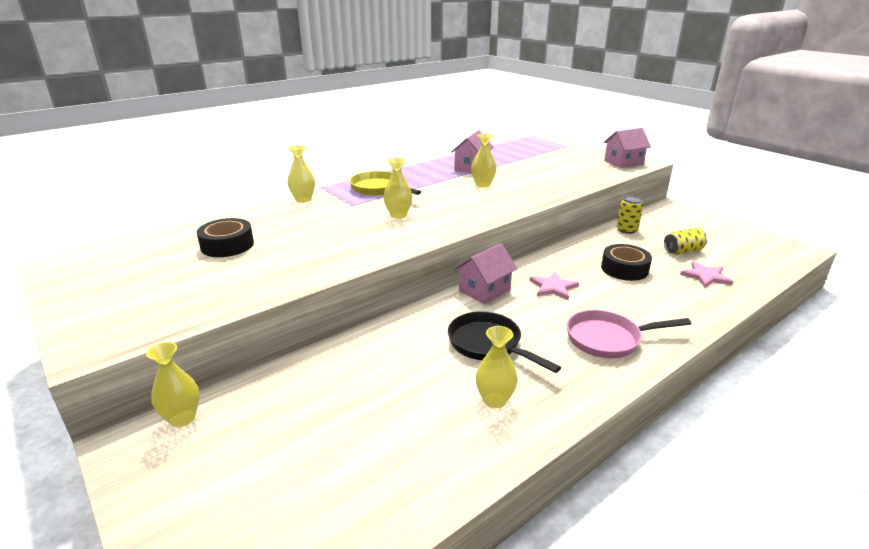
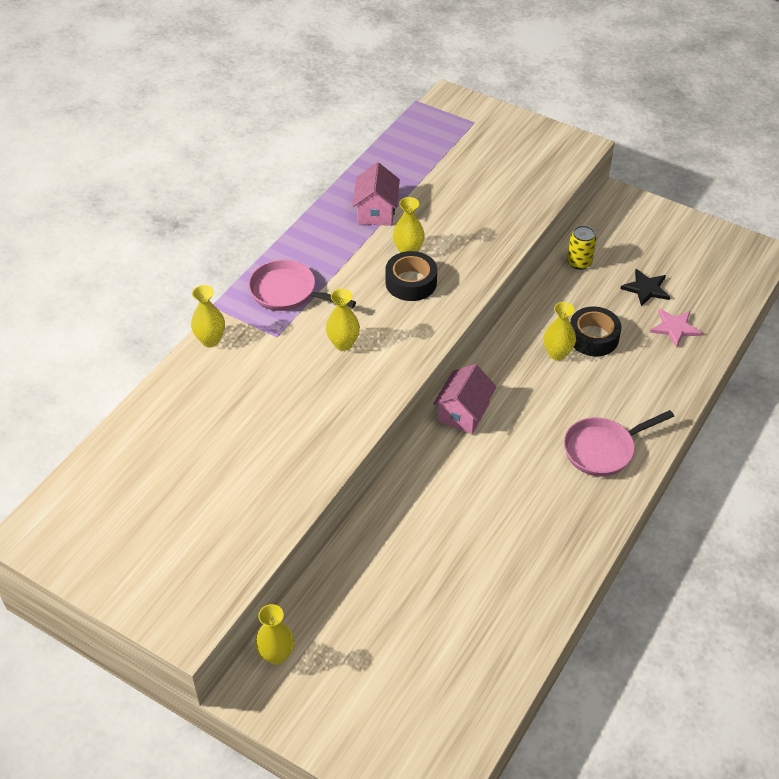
camera: 20 degrees left, 20 degrees up
(227, 245) = (189, 451): black tape -> black tape (411, 282)
(379, 189) = (288, 292): yellow pan -> pink pan
(488, 344) = (498, 488): black pan -> none
(494, 400) = (529, 552): yellow vase -> yellow vase (557, 354)
(553, 287) = (530, 388): pink star -> none
(623, 162) = (556, 153): pink house -> none
(683, 251) = (646, 289): yellow can -> black star

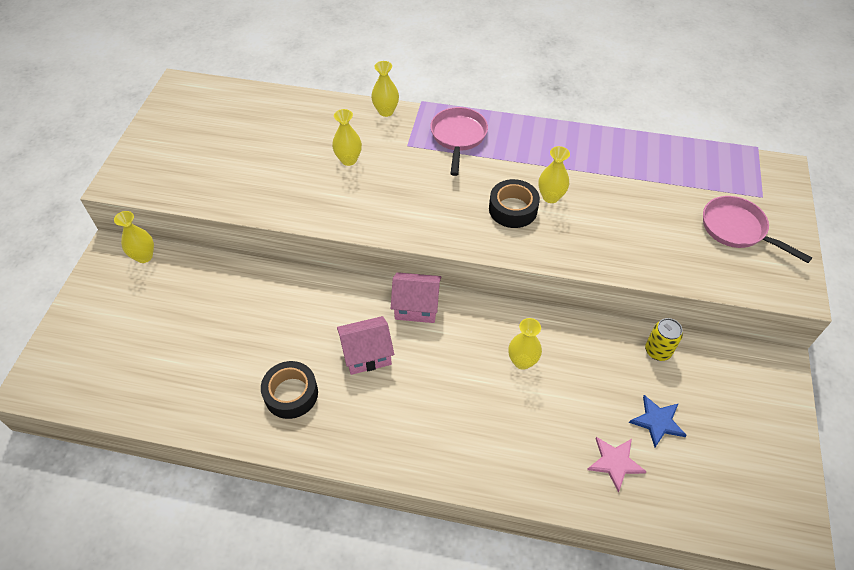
camera: 70 degrees right, 5 degrees up
(343, 344) = (418, 186): yellow vase -> yellow vase (348, 160)
(376, 212) = (587, 162): pink house -> pink house (367, 354)
(593, 337) = (560, 387): black tape -> black tape (291, 394)
(603, 449) = (417, 429): pink pan -> pink pan (737, 229)
(646, 289) = (657, 421): black star -> blue star

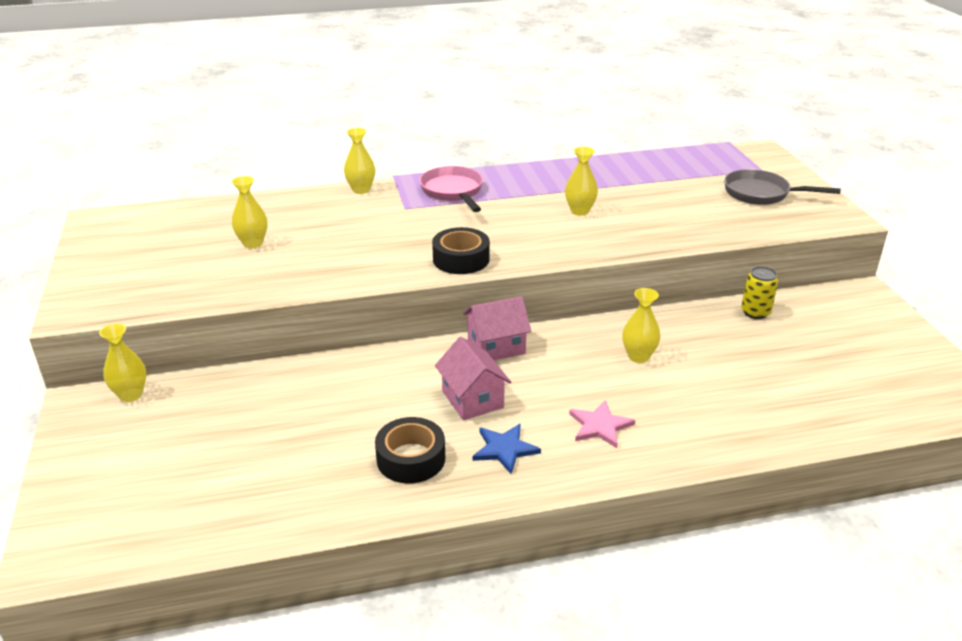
camera: 25 degrees left, 20 degrees down
(348, 160) = (349, 232): yellow vase -> yellow vase (253, 243)
(367, 354) = (472, 399): pink house -> pink house turned 75 degrees counterclockwise
(513, 209) = (551, 227): black tape -> black tape (461, 259)
(615, 462) = (789, 403): pink star -> pink star (600, 426)
(657, 421) = (799, 361): blue star -> blue star (504, 449)
(737, 229) = (761, 194): pink pan -> grey pan

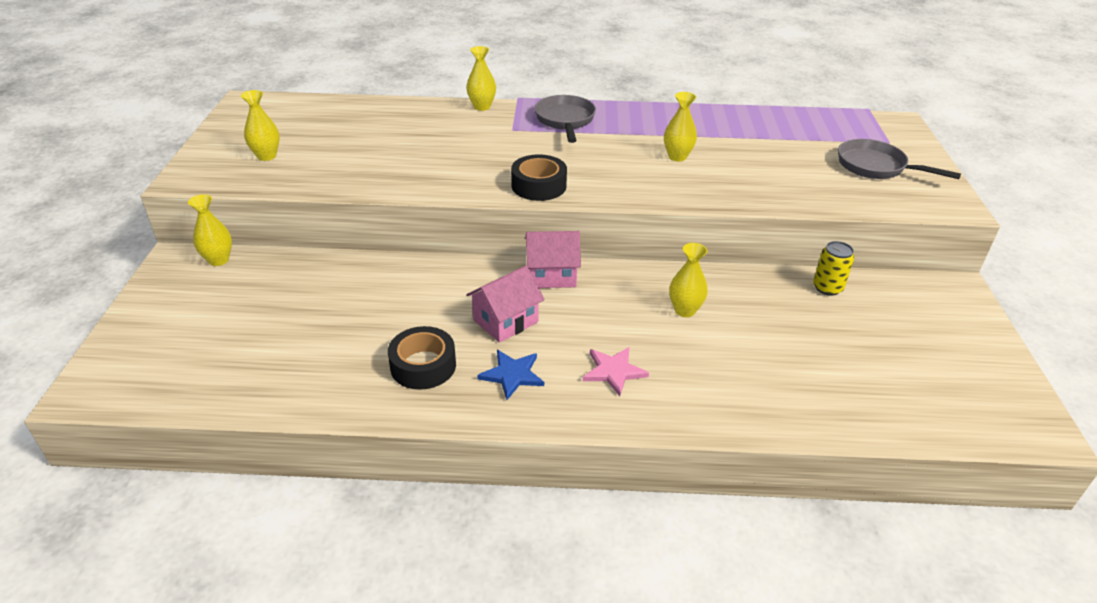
camera: 15 degrees right, 5 degrees up
(253, 243) = (362, 142): yellow vase -> yellow vase (266, 156)
(453, 192) = (565, 120): pink pan -> grey pan
(472, 399) = (505, 321): pink house -> pink house turned 60 degrees clockwise

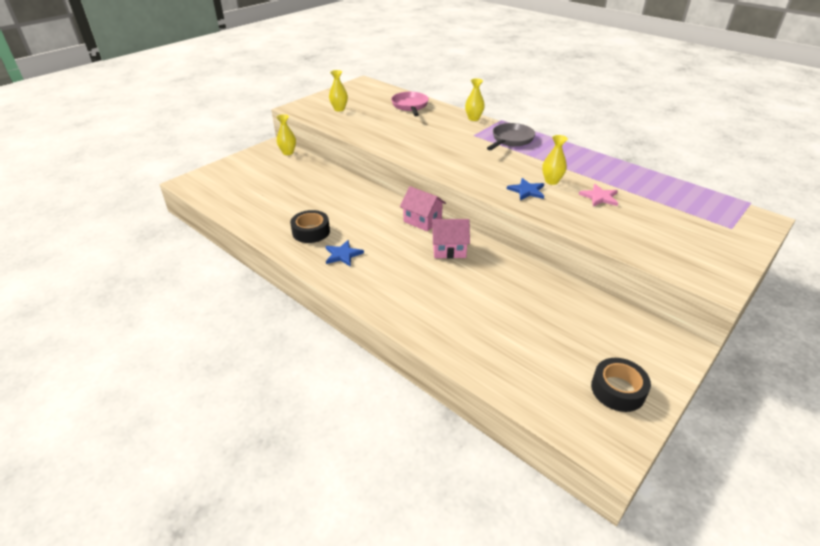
camera: 40 degrees right, 0 degrees up
(372, 116) = (410, 106): none -> pink pan
(505, 321) = (371, 230): pink house -> pink house (449, 249)
(539, 186) = (446, 167): black tape -> black tape (618, 390)
(614, 371) = (391, 277): pink star -> pink star (599, 197)
(669, 179) = (527, 191): none -> blue star
(685, 310) = (470, 269): yellow vase -> none
(827, 288) = (580, 300): yellow can -> none
(876, 167) = (692, 238): grey pan -> none

